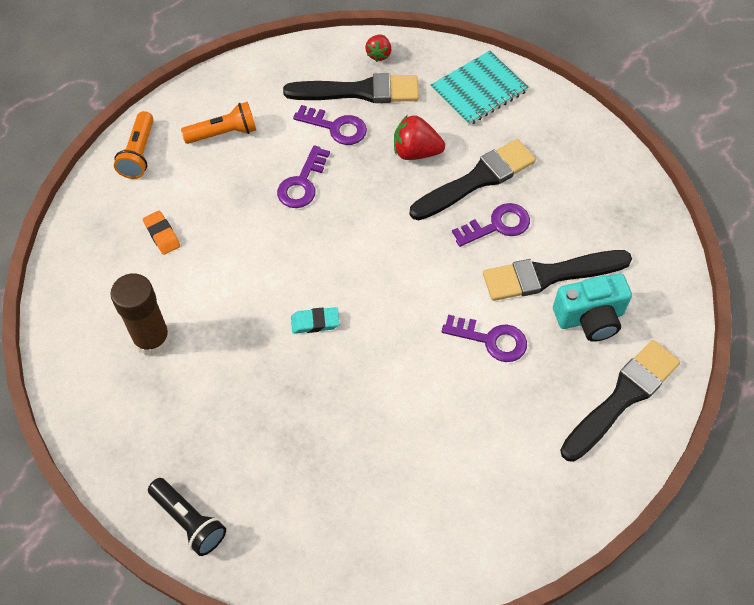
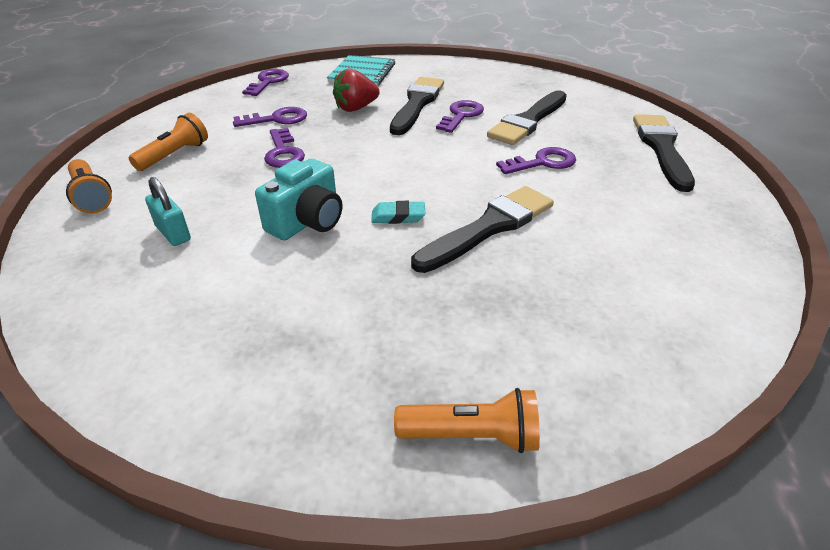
camera: 40 degrees left, 20 degrees down
(152, 339) = (242, 308): brown glue stick -> none
(162, 235) = (173, 233): orange eraser -> turquoise padlock
(189, 521) = (472, 435): black flashlight -> orange flashlight
(315, 322) = (398, 216): turquoise eraser -> turquoise eraser turned 45 degrees clockwise
(359, 91) = (274, 99): black brush -> black brush (489, 227)
(379, 54) = (268, 82): red strawberry -> purple key
(590, 318) = (582, 126): turquoise camera -> turquoise camera (307, 222)

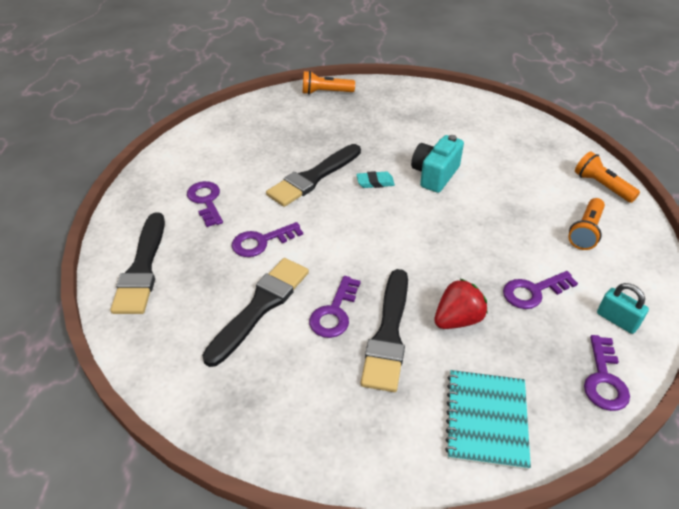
camera: 175 degrees right, 5 degrees up
(173, 233) = (515, 162): turquoise padlock -> turquoise padlock (617, 320)
(283, 153) = (493, 240): purple key -> purple key (206, 201)

